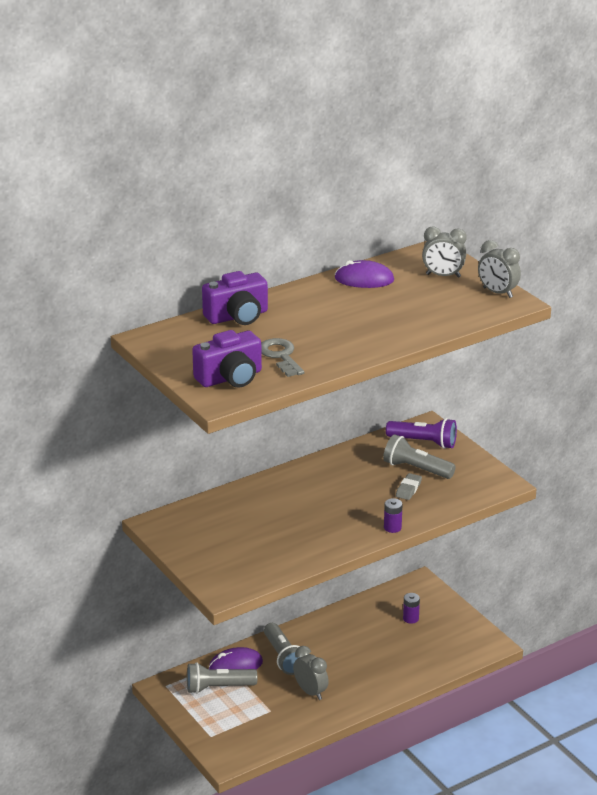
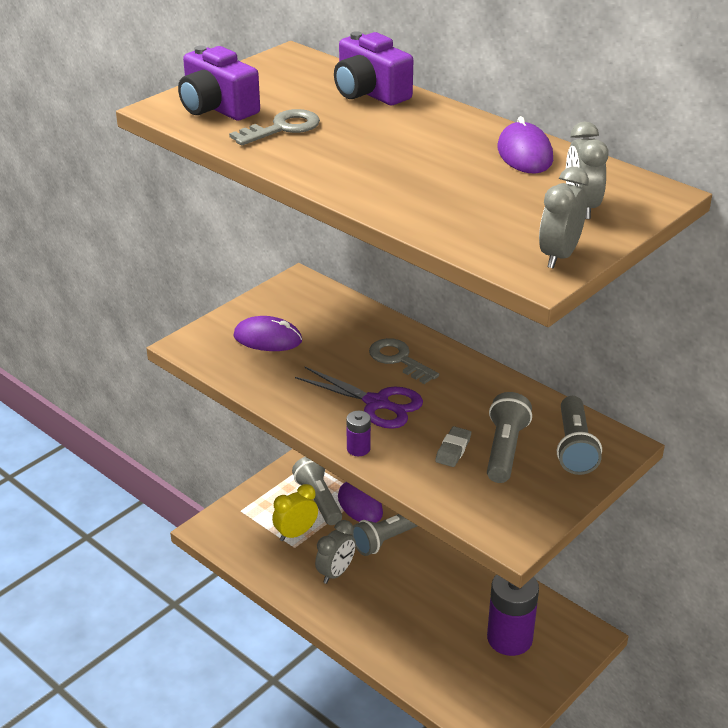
camera: 75 degrees right, 5 degrees up
(233, 550) = (268, 338): none -> purple mouse
(255, 707) = (296, 533): none -> yellow clock
(292, 493) = (399, 359): none -> grey key
(342, 511) = (377, 403): none -> purple scissors
(408, 489) = (453, 450): grey eraser -> grey eraser turned 75 degrees counterclockwise
(410, 618) = (509, 638): purple battery -> purple battery, size x2.19
(423, 442) = (574, 447): purple flashlight -> grey flashlight

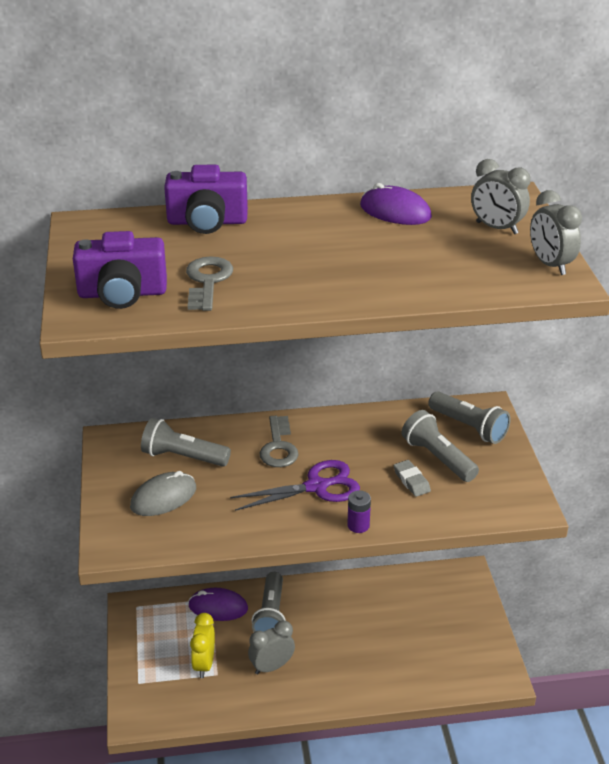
camera: 50 degrees left, 0 degrees up
(268, 338) = (163, 497): purple mouse -> grey mouse
(318, 499) = (184, 627): grey flashlight -> grey flashlight (183, 457)
(336, 573) = (272, 666): grey clock -> grey clock turned 105 degrees counterclockwise
(399, 359) = (278, 447): grey key -> grey key turned 90 degrees counterclockwise
(509, 638) = (431, 613): purple battery -> none

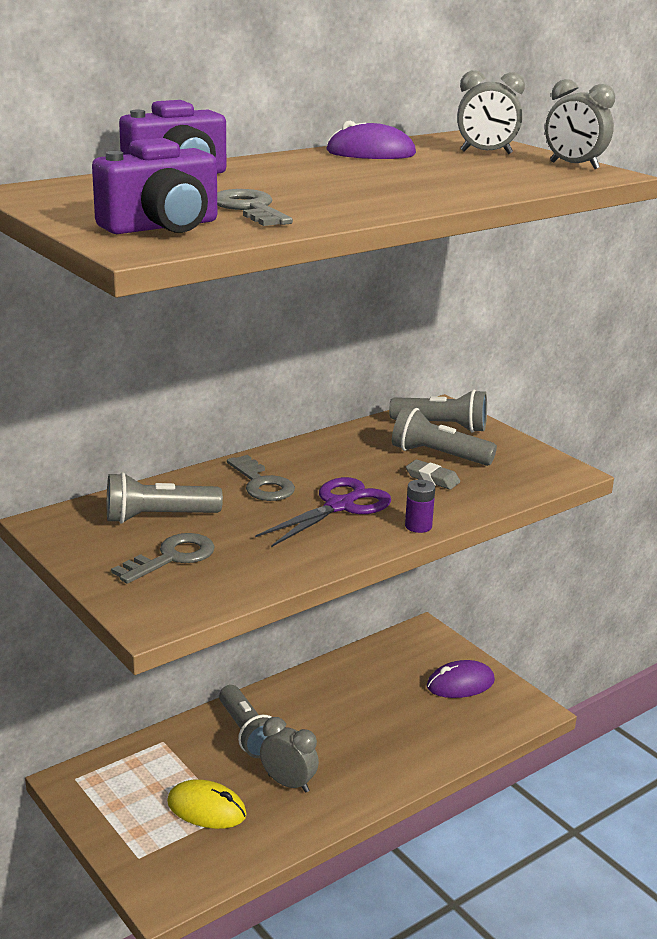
camera: 30 degrees left, 10 degrees down
(163, 497) = (172, 557): grey mouse -> grey key
(204, 664) = (206, 809): yellow clock -> yellow mouse
(218, 607) = (179, 746): purple mouse -> purple mouse (460, 684)
(272, 666) = (288, 783): grey clock -> grey clock turned 90 degrees clockwise

